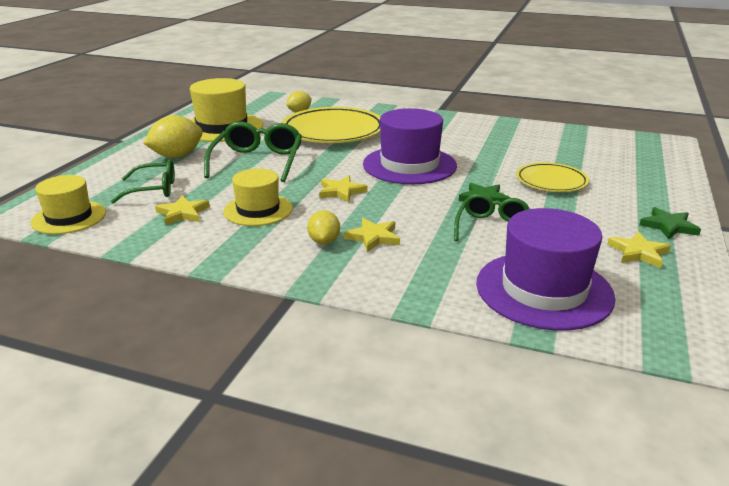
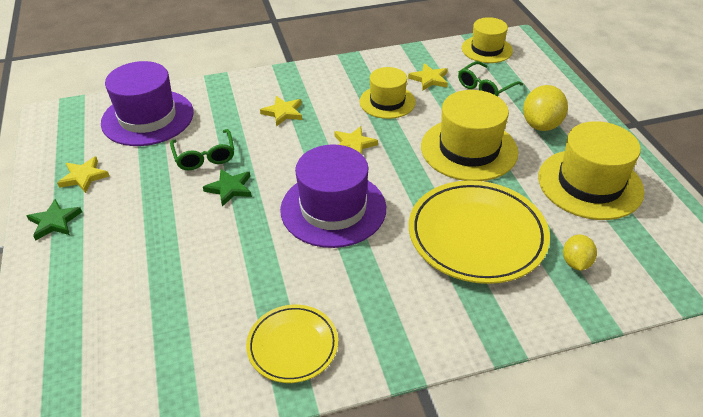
camera: 145 degrees right, 15 degrees up
(258, 161) = (469, 149): green glasses -> yellow hat
(324, 241) = (311, 97): yellow lemon -> none
(551, 181) = (177, 247): yellow plate -> yellow plate (292, 346)

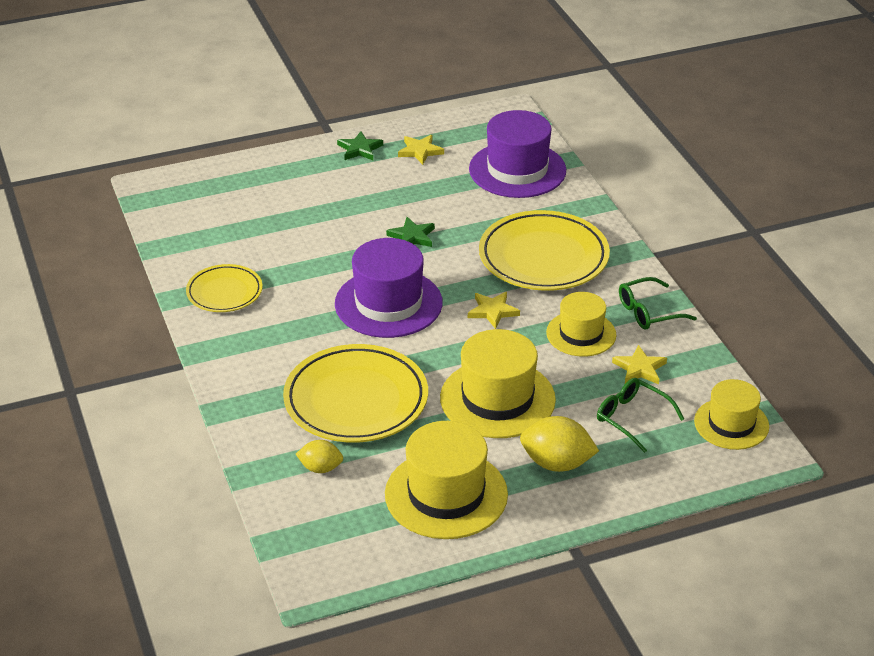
camera: 85 degrees right, 5 degrees down
(204, 156) = (459, 215): green glasses -> green glasses (648, 312)
(283, 112) = (543, 257): yellow star -> yellow plate

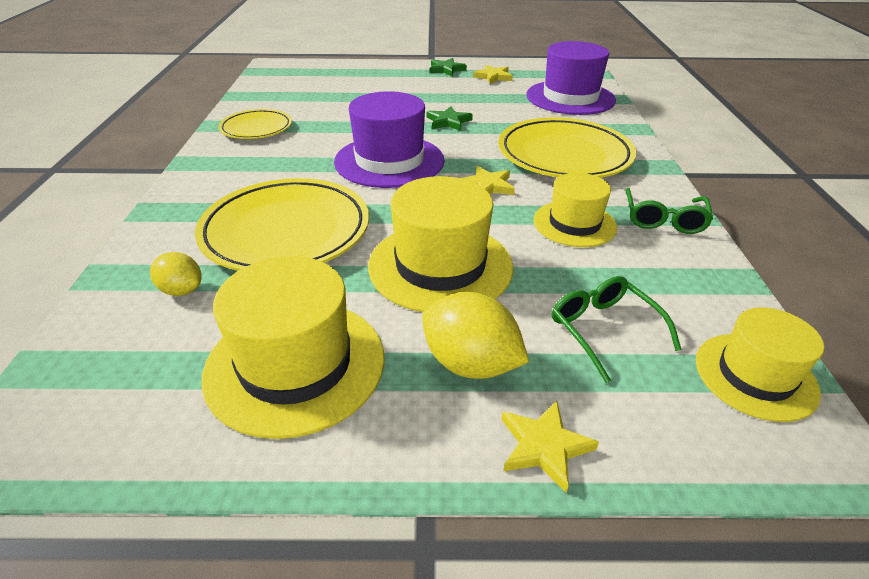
camera: 20 degrees right, 0 degrees up
(640, 368) = (634, 273): yellow star -> yellow star (544, 446)
(648, 312) = (663, 219): green glasses -> green glasses turned 75 degrees counterclockwise

